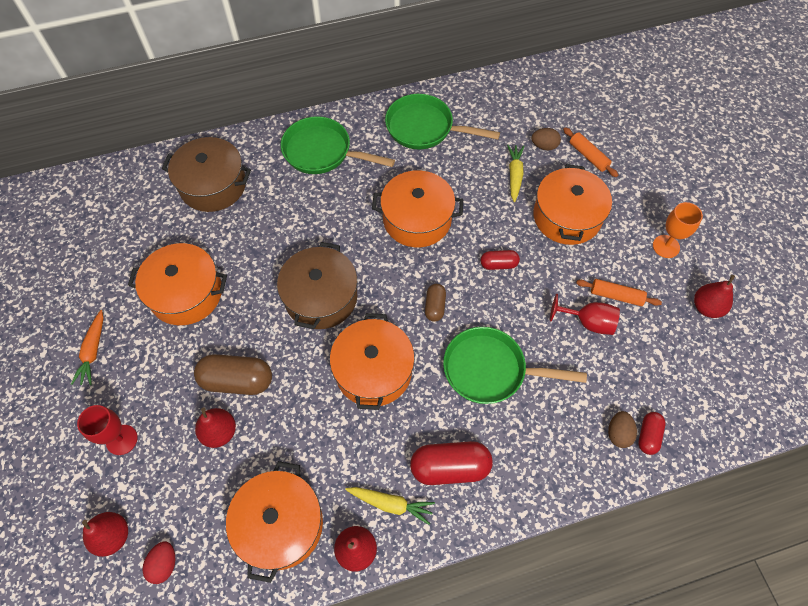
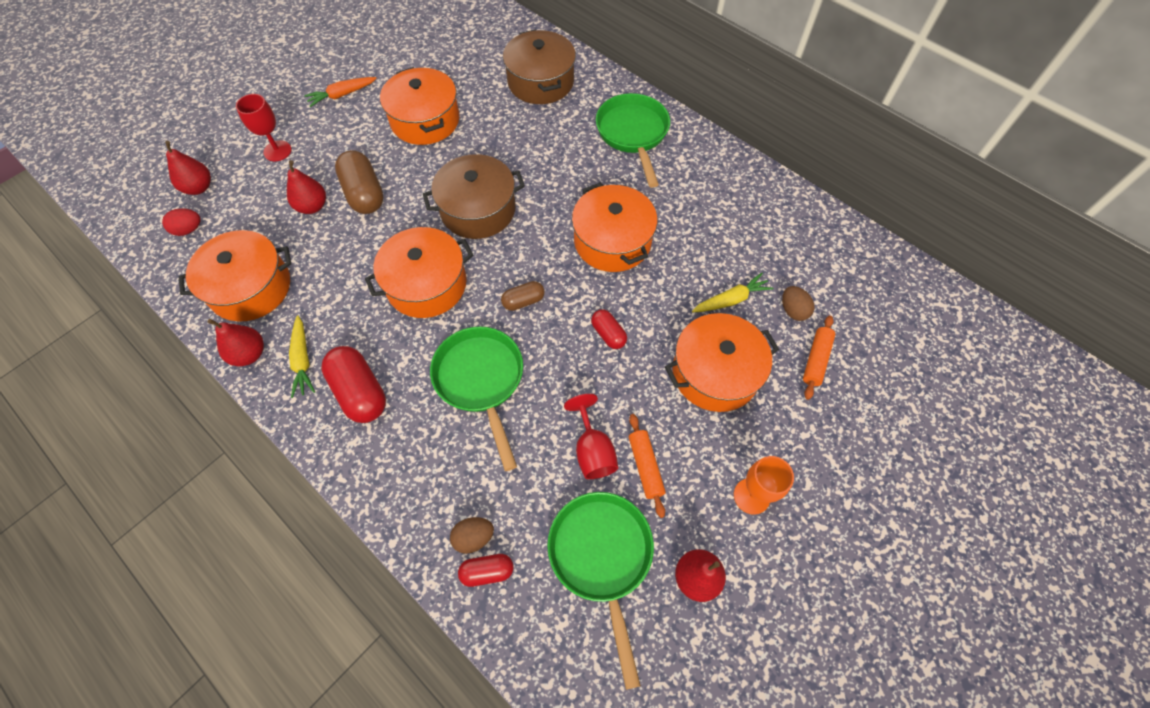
camera: 60 degrees right, 0 degrees up
(424, 128) = (726, 196): green pan -> green pan (602, 557)

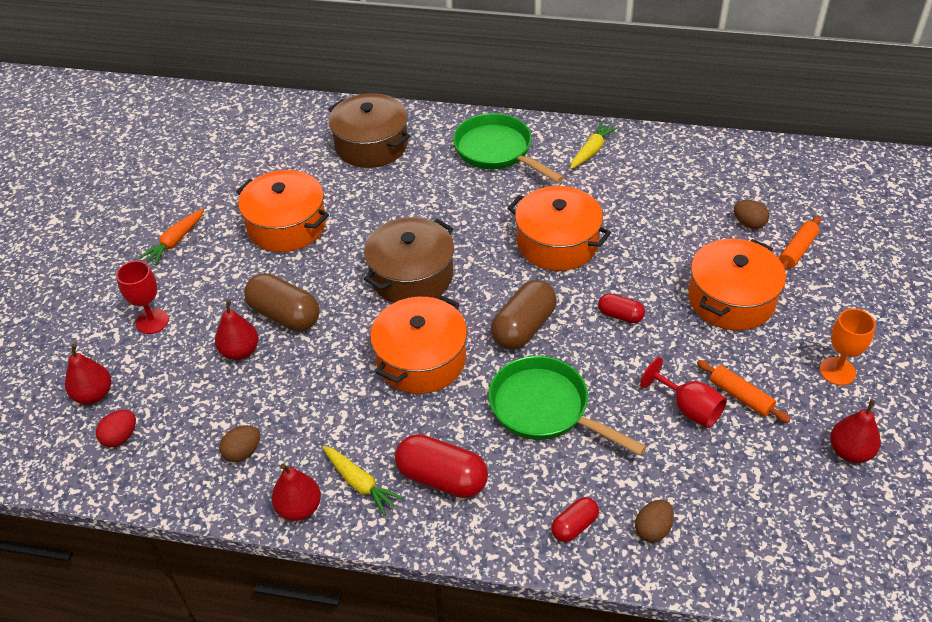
camera: 30 degrees left, 15 degrees down
(250, 287) = (243, 452): orange pot -> brown egg
(487, 571) = (688, 547): red capsule -> red capsule (574, 526)
(523, 301) = (523, 328): brown capsule -> brown capsule, size x1.79
(602, 557) = (767, 480): green pan -> none
(731, 300) = (695, 239): yellow carrot -> yellow carrot (591, 151)
(816, 360) = (797, 250): orange rolling pin -> orange rolling pin turned 45 degrees clockwise

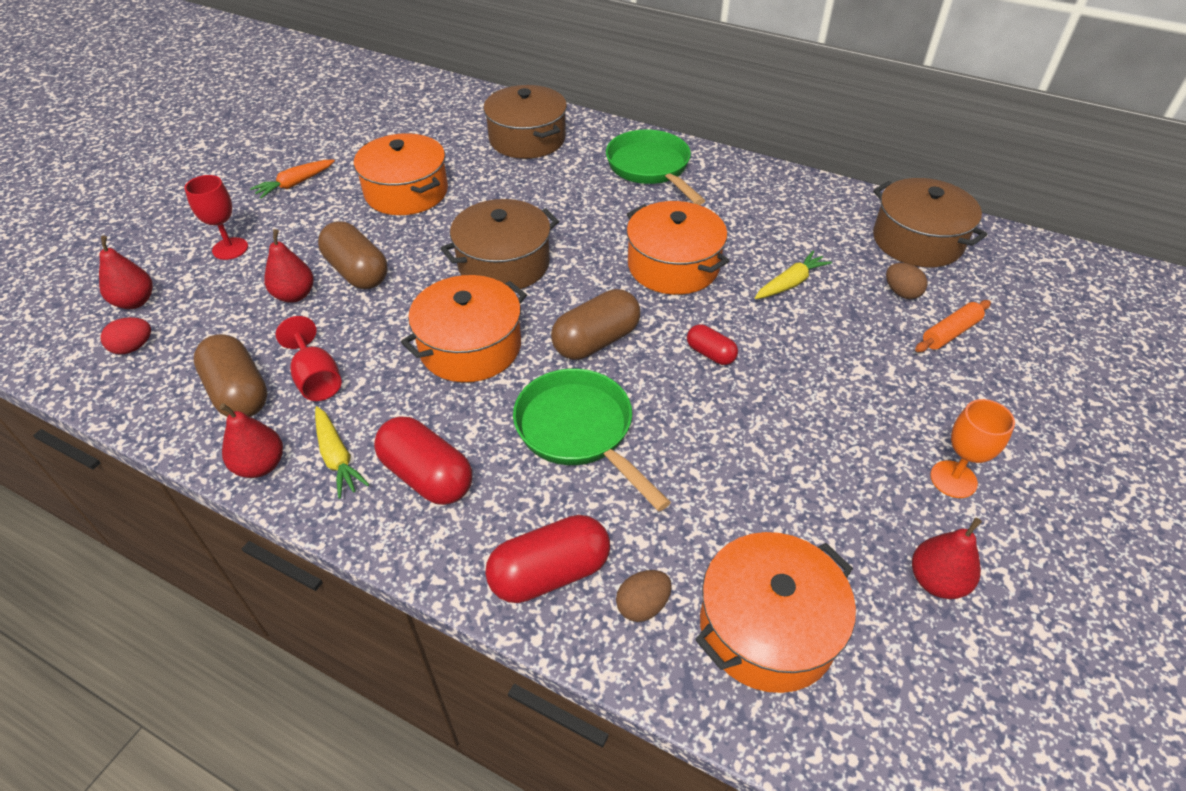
camera: 15 degrees right, 0 degrees up
(243, 452) = (238, 393): brown egg -> brown capsule
(574, 526) = (549, 573): red capsule -> red capsule, size x1.79
(591, 151) = (751, 187): yellow carrot -> yellow carrot (790, 283)
(688, 408) = (747, 474): red goblet -> red goblet (317, 379)
(731, 299) = (848, 366): orange pot -> orange pot (767, 627)
(740, 396) = (818, 477): orange rolling pin -> none
(745, 172) = (917, 240): none -> brown pot

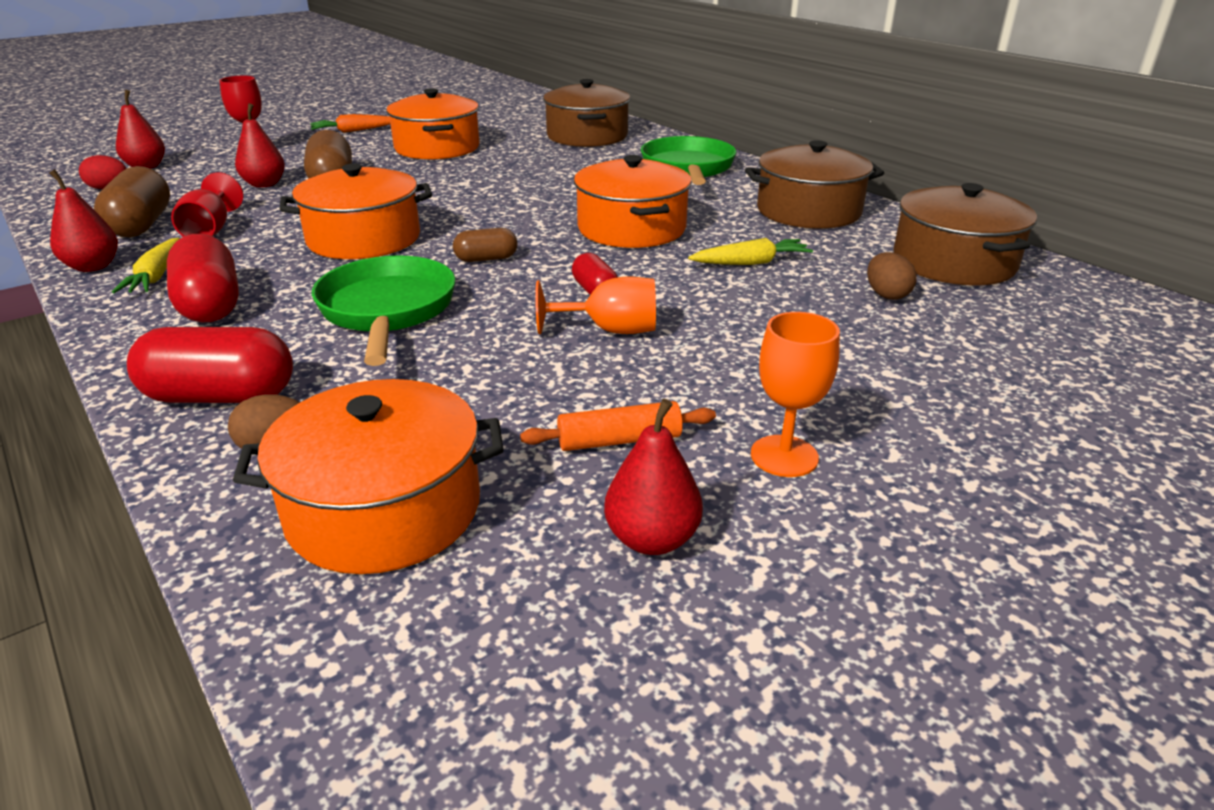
camera: 25 degrees right, 15 degrees down
(504, 263) = (465, 198): brown pot -> brown pot (808, 211)
(596, 341) = (486, 259): brown capsule -> brown capsule, size x0.56
(757, 395) = (610, 330): none -> orange goblet
(950, 333) = (919, 337): orange rolling pin -> orange rolling pin (619, 440)

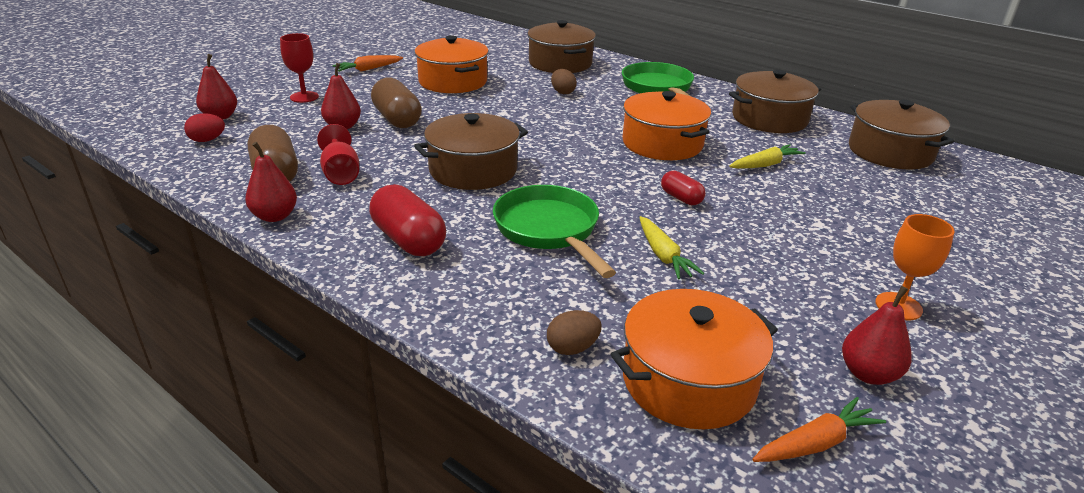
camera: 15 degrees left, 0 degrees up
(156, 276) = (338, 220): yellow carrot -> yellow carrot (663, 255)
(221, 396) = (494, 314): red capsule -> none
(364, 239) = (473, 170): orange pot -> brown pot
(482, 619) = (815, 443): none -> orange carrot
(486, 259) = (581, 179): brown capsule -> none
(610, 330) = (718, 228): orange goblet -> none
(619, 440) = (792, 310): orange rolling pin -> none
(886, 295) = (869, 181): brown egg -> brown egg (562, 92)

